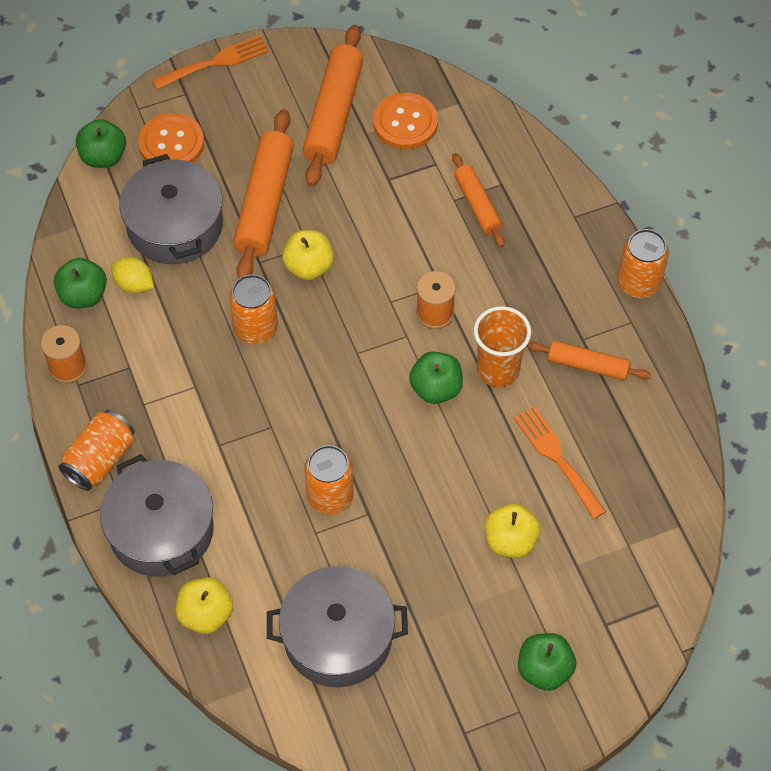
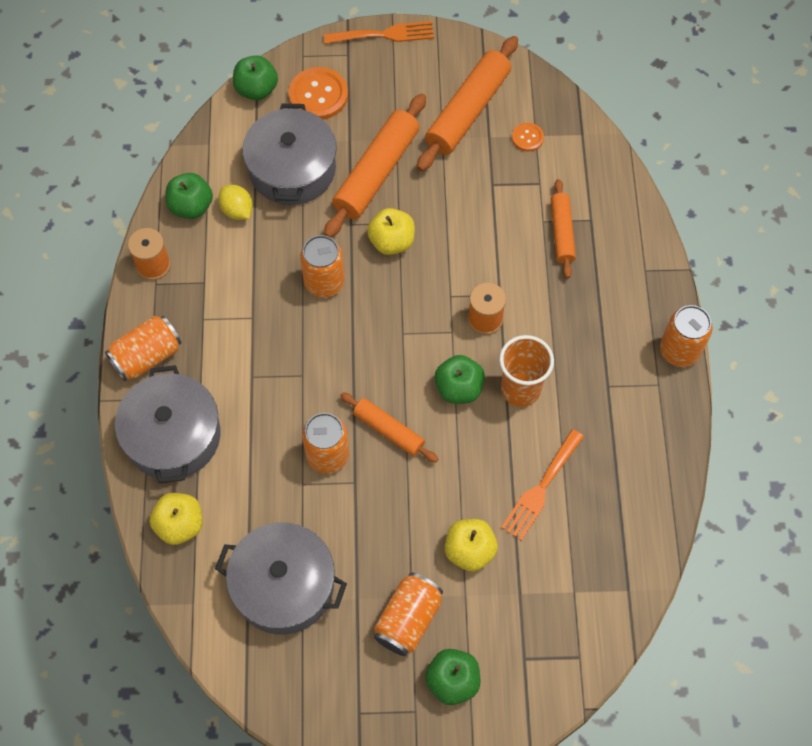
camera: 20 degrees right, 5 degrees up
(405, 122) = (527, 138): orange button -> orange button, size x0.53
(476, 627) = (408, 619): none -> orange can
(557, 458) = (541, 488): orange fork -> orange fork turned 135 degrees counterclockwise
(587, 365) = (603, 412): orange rolling pin -> orange rolling pin (388, 430)

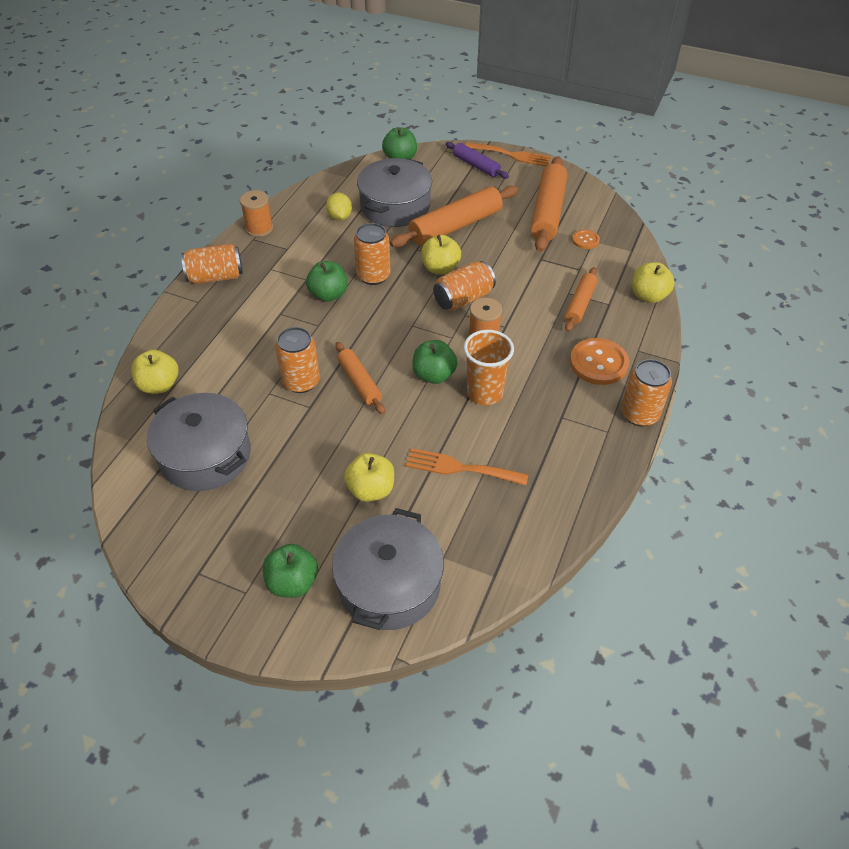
camera: 25 degrees right, 15 degrees down
(173, 436) = (197, 329): grey pot -> grey pot (389, 584)
(191, 206) = (309, 205): green apple -> green apple (328, 294)
(318, 95) = (441, 173): orange button -> orange button (598, 363)
(352, 67) = (476, 165): none -> purple rolling pin
(408, 619) = (286, 519): orange can -> orange can (463, 298)
(468, 111) = (547, 212): orange rolling pin -> orange rolling pin turned 45 degrees counterclockwise
(541, 488) = (460, 468): orange fork -> orange fork turned 45 degrees clockwise
(626, 192) = (648, 296): none -> yellow apple

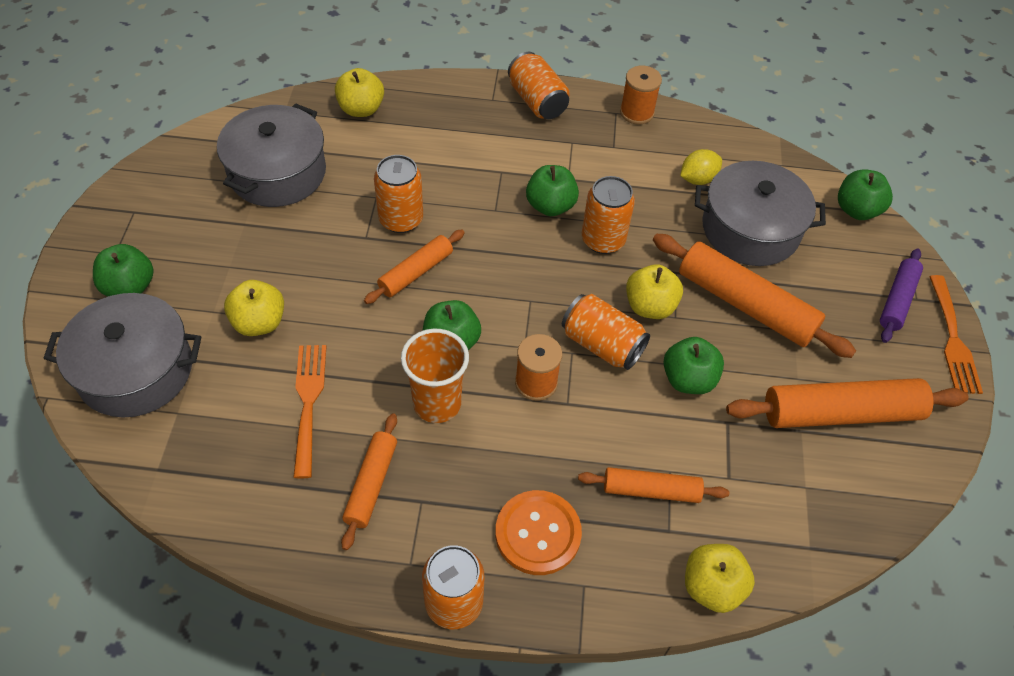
camera: 70 degrees right, 5 degrees up
(504, 266) = (688, 379): none -> green apple
(541, 442) = (371, 484): none -> orange rolling pin
(585, 240) = (801, 476): orange button -> none

